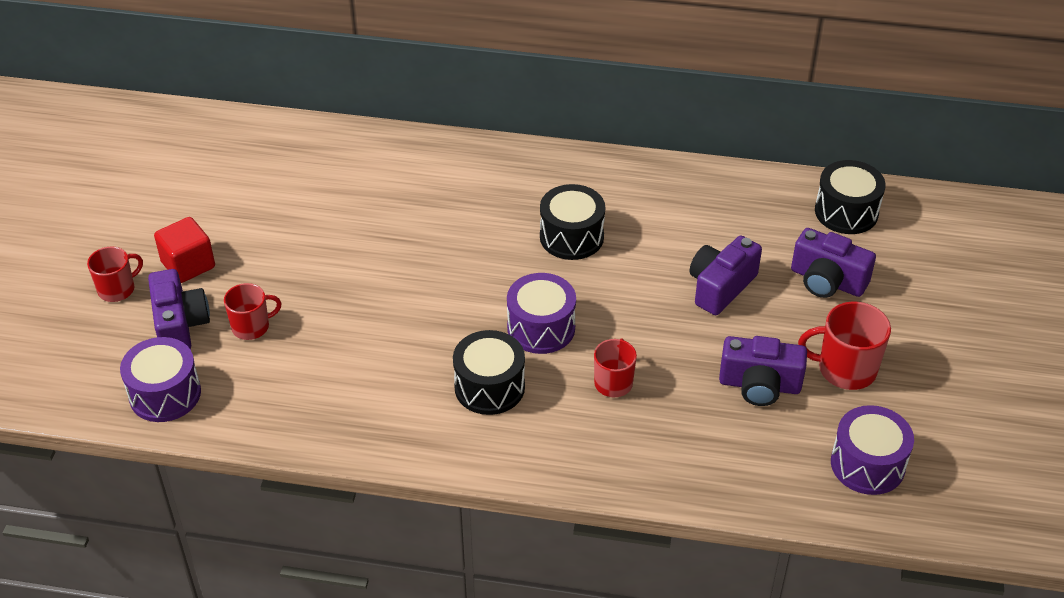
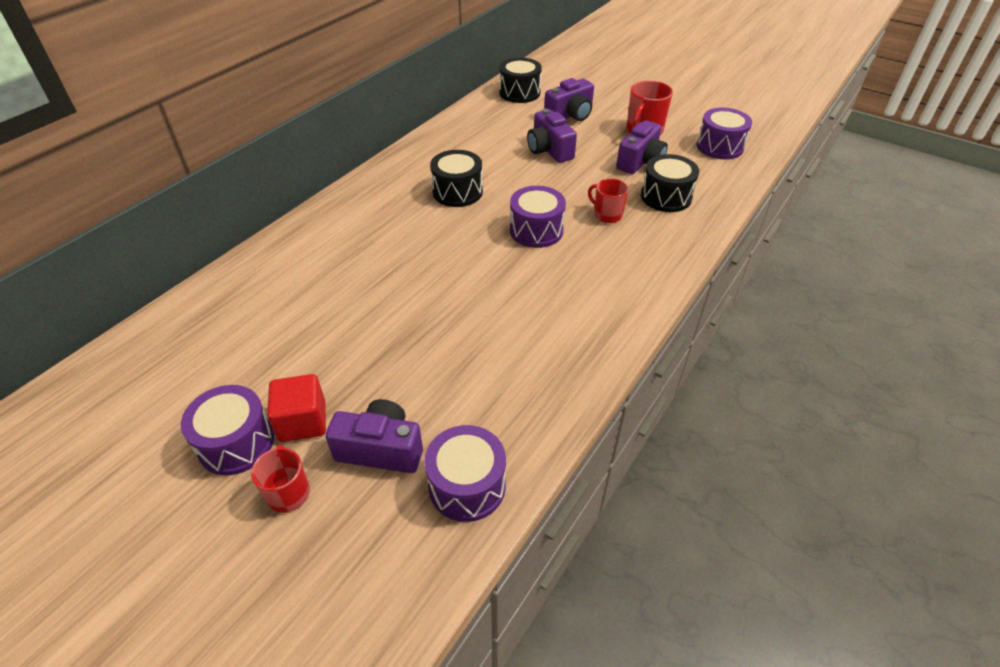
camera: 65 degrees left, 0 degrees up
(151, 237) = (236, 443): none -> purple drum
(251, 327) = (422, 394): red mug -> none
(489, 387) = (579, 271): black drum -> black drum (666, 197)

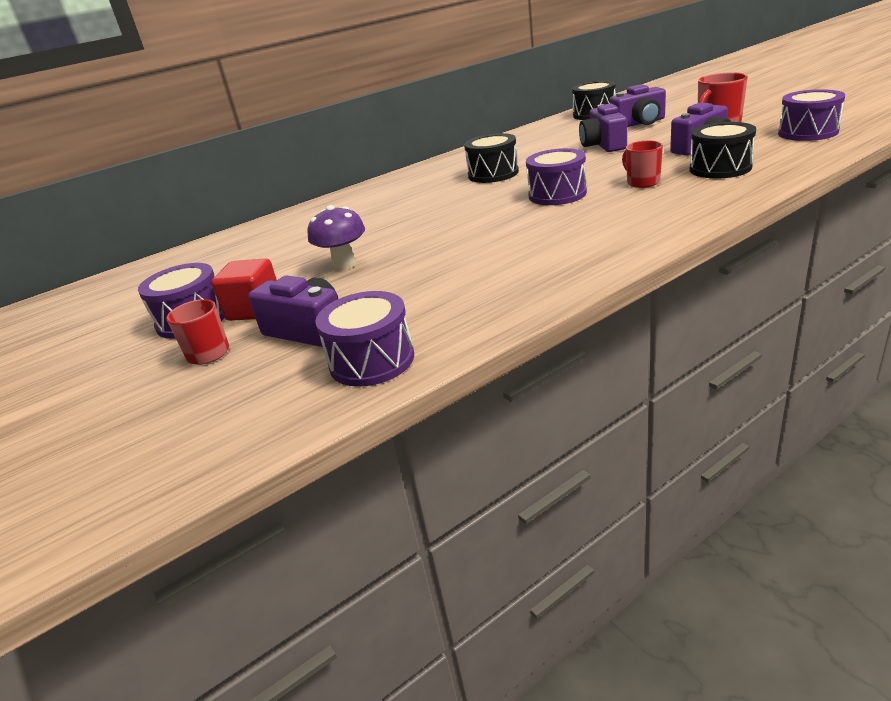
camera: 25 degrees right, 15 degrees down
(367, 344) = (344, 265): none -> purple mushroom

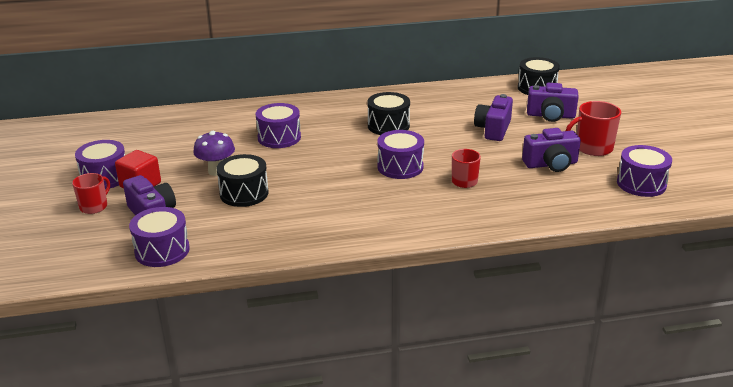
camera: 20 degrees right, 0 degrees up
(383, 217) = (279, 137): none -> purple drum
(720, 168) = (529, 192): black drum -> black drum (244, 193)

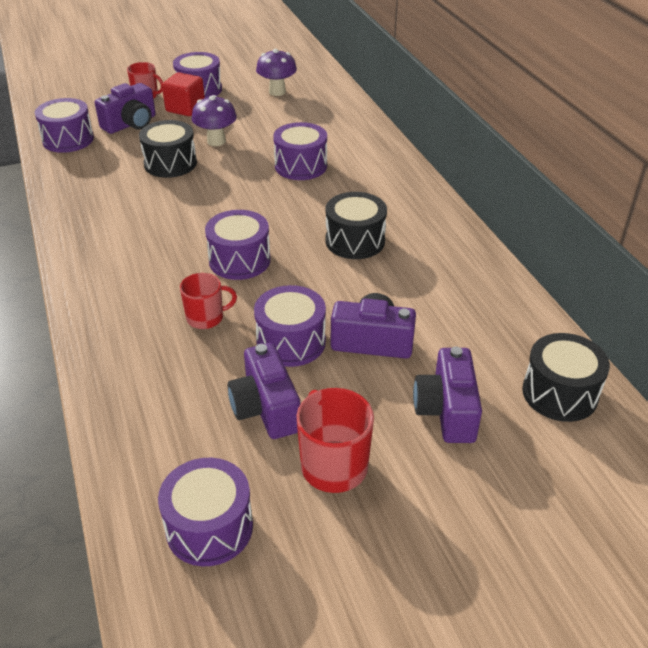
camera: 80 degrees right, 10 degrees up
(141, 140) = (277, 92): none -> purple mushroom
(492, 153) = (291, 342): none -> purple drum

